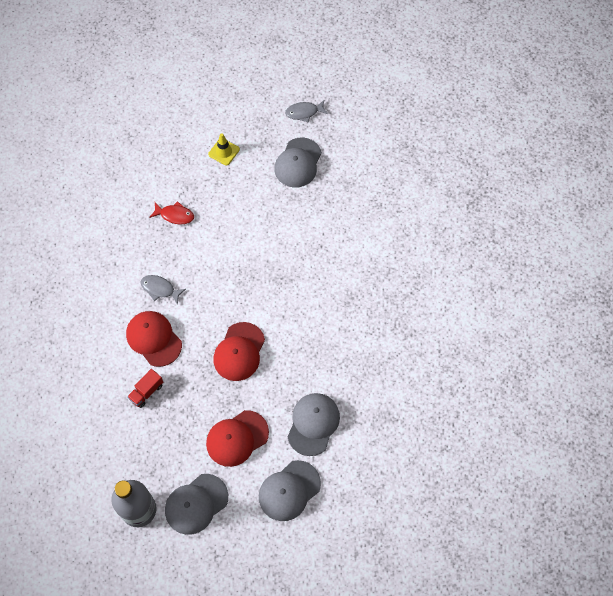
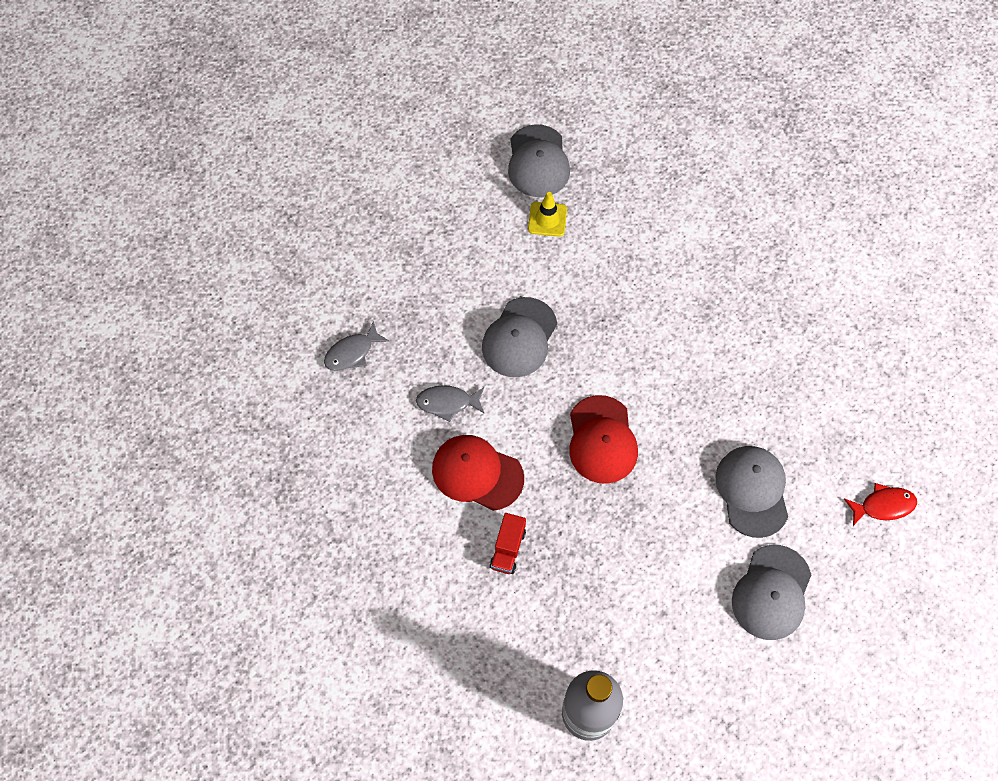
camera: 25 degrees left, 0 degrees up
(175, 215) = (412, 296): red fish -> red fish (883, 506)
(196, 504) = (660, 668): grey cap -> grey cap (519, 338)
(224, 152) = (431, 186): yellow traffic cone -> yellow traffic cone (547, 219)
(237, 438) = (664, 555): red cap -> none
(304, 112) = (509, 94): grey fish -> grey fish (352, 353)

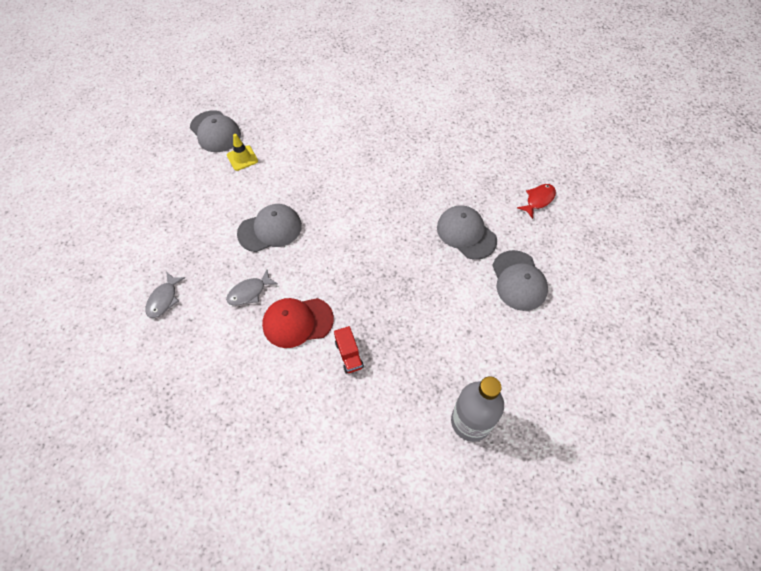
camera: 35 degrees left, 5 degrees down
(519, 338) = (270, 229): grey cap -> grey cap turned 105 degrees counterclockwise
(602, 440) = (361, 257): red cap -> none

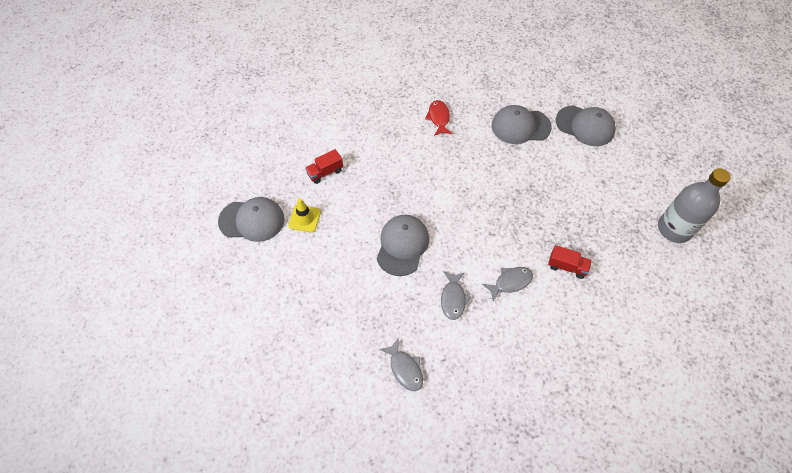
camera: 50 degrees left, 0 degrees up
(293, 142) = (325, 172): none -> red truck
(297, 322) = (510, 282): red cap -> grey fish
(538, 200) = (528, 68): red fish -> red fish (438, 118)

